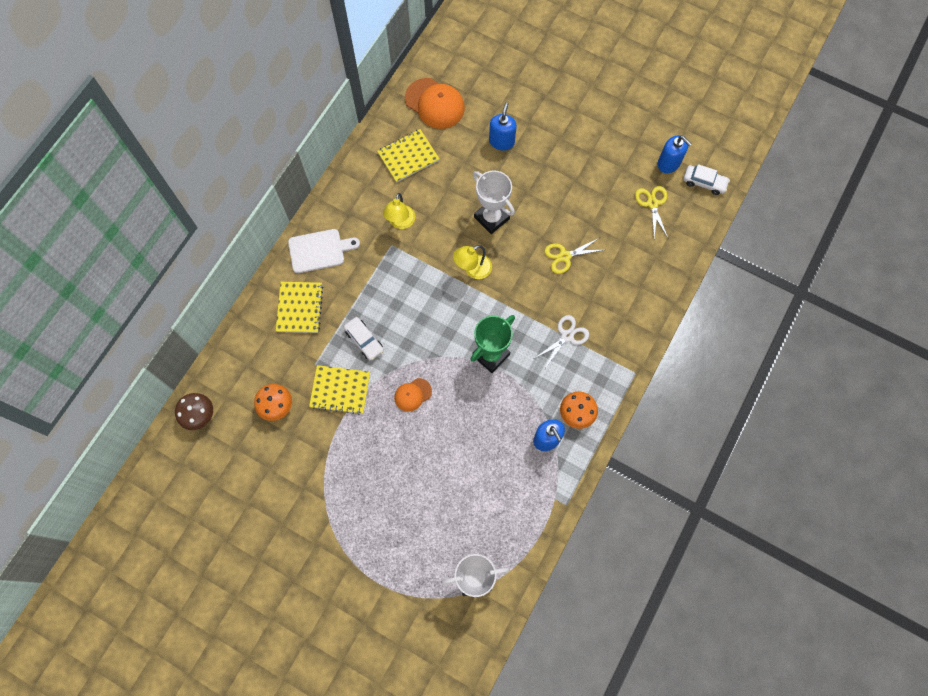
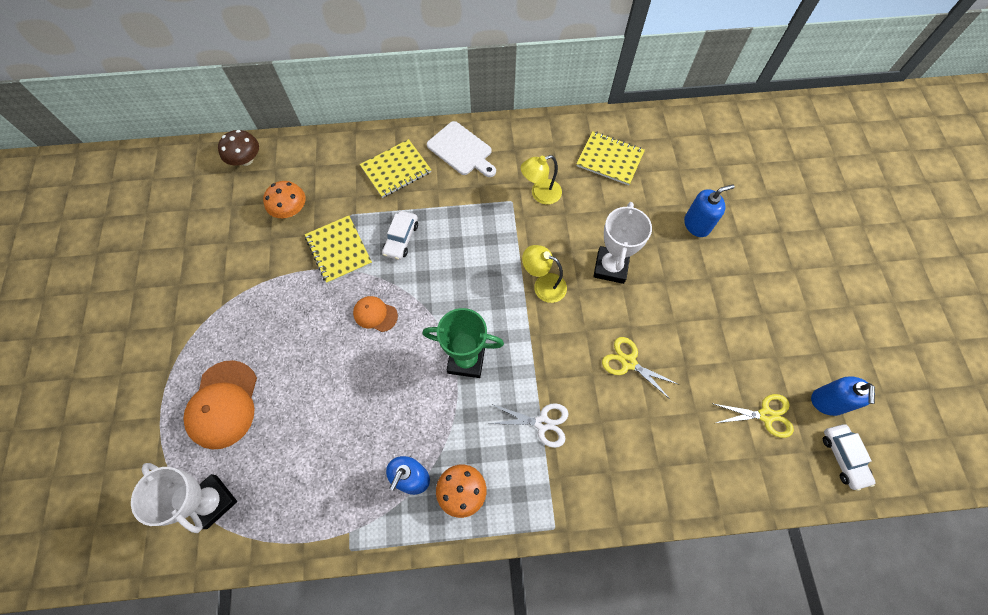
camera: 55 degrees right, 5 degrees down
(435, 103) = (681, 147): orange cap -> orange cap (223, 404)
(652, 204) = (765, 415): yellow scissors -> yellow scissors turned 45 degrees clockwise

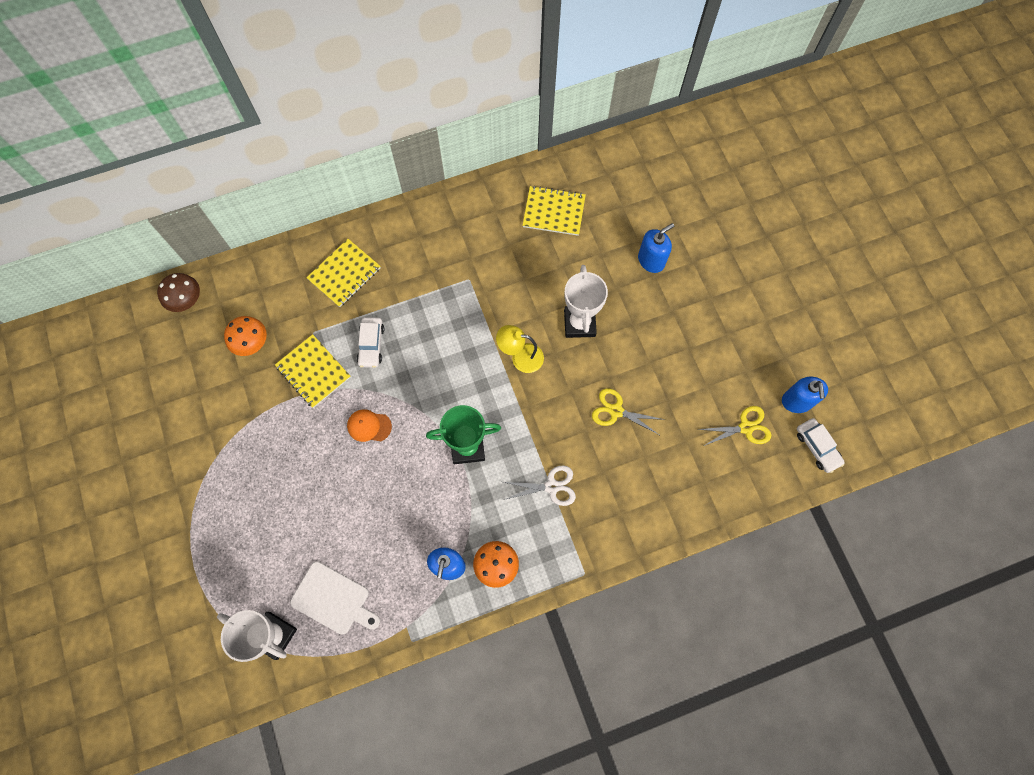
camera: 15 degrees left, 5 degrees up
(223, 404) = (253, 548): orange cap -> none
(461, 150) = (404, 237): white cutting board -> white cutting board (333, 599)
(540, 194) = (494, 265): yellow lamp -> none

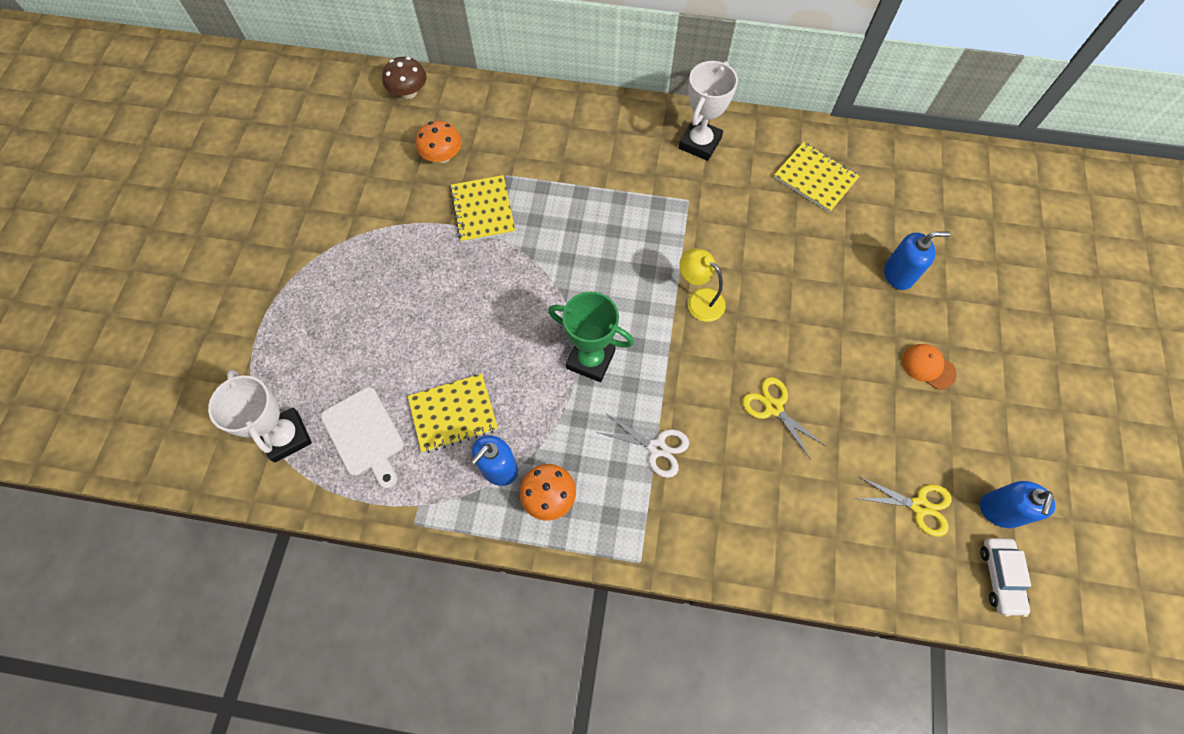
camera: 30 degrees right, 5 degrees down
(344, 274) = (567, 138): yellow notebook -> yellow notebook (453, 414)
(369, 426) = (504, 287): orange cap -> orange cap (928, 367)
(371, 345) = (553, 213): white car -> none
(579, 323) = (782, 298): white trophy -> white trophy (699, 143)

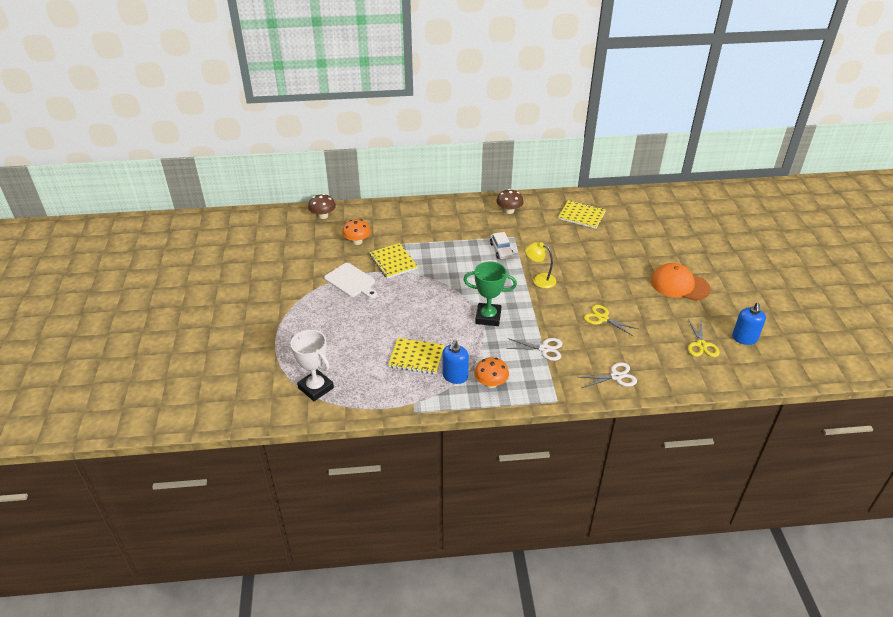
camera: 15 degrees left, 25 degrees down
(364, 435) = (365, 377): white cutting board -> white cutting board (351, 281)
(453, 414) = (416, 357): yellow notebook -> yellow notebook turned 45 degrees clockwise
(699, 143) = (509, 211): white trophy -> brown mushroom
(752, 536) = (616, 376): none -> white scissors
(898, 274) = (646, 249): blue soap dispenser -> none
(919, 506) = (701, 345): yellow scissors -> yellow scissors turned 90 degrees clockwise
(928, 367) = (679, 285): orange cap -> orange cap, size x1.82
(1000, 577) = (757, 366): white car -> white car (501, 250)

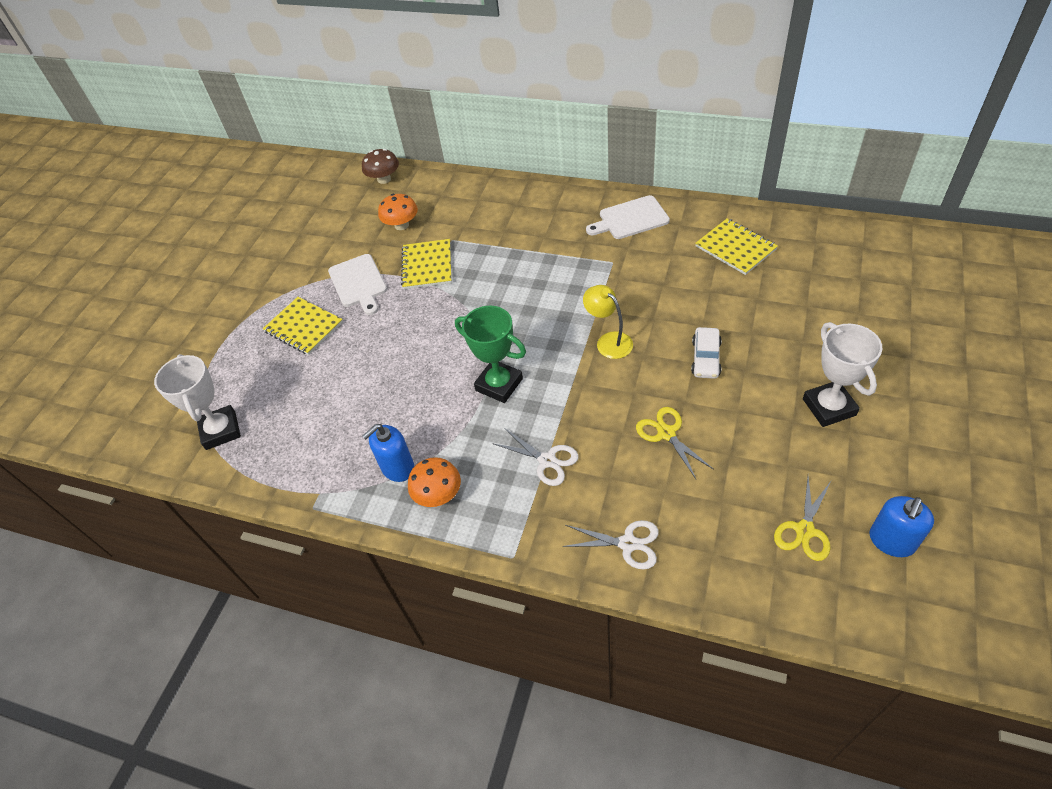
camera: 30 degrees right, 10 degrees up
(416, 357) = (367, 421): yellow notebook -> yellow notebook (304, 327)
(501, 250) = (581, 280): white car -> white car (705, 358)
(509, 211) = (630, 219): brown mushroom -> white cutting board
(679, 285) = (829, 407): orange cap -> white trophy

